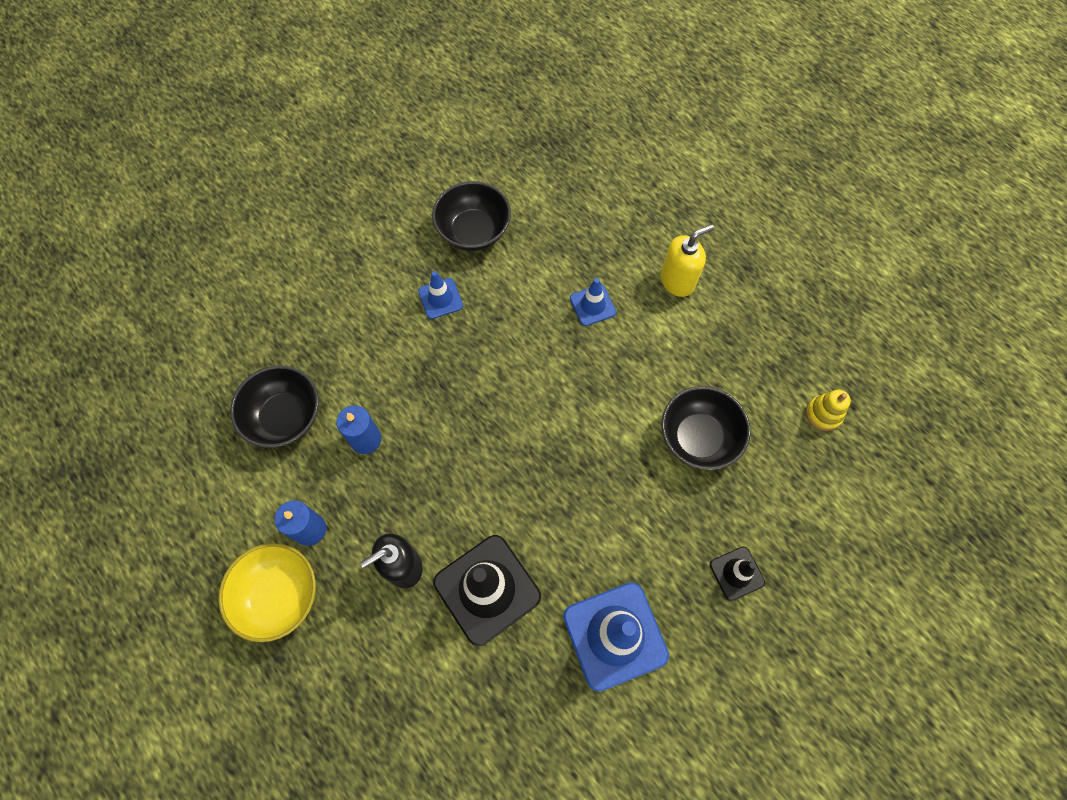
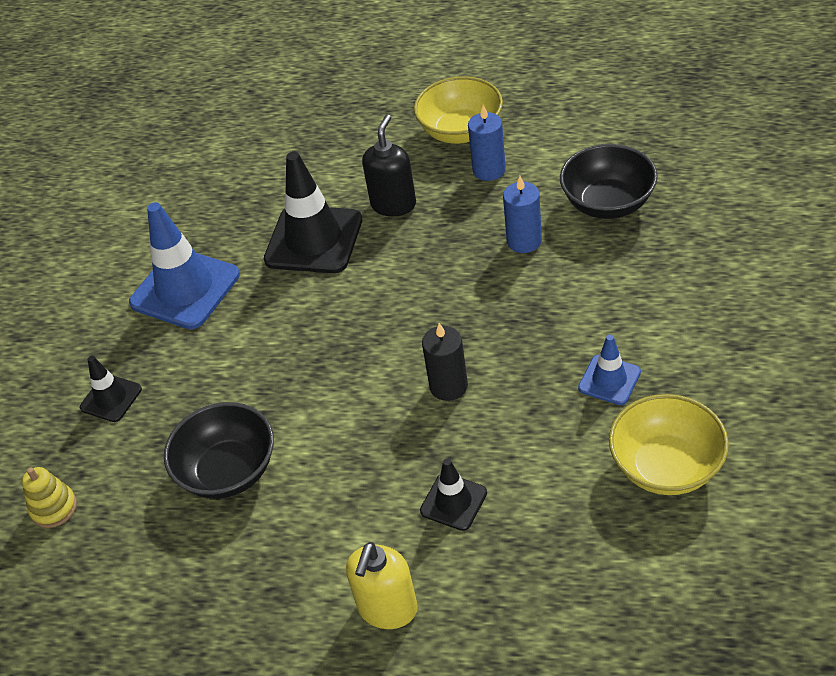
camera: 145 degrees right, 20 degrees down
(473, 231) = (666, 466): black bowl -> yellow bowl
(524, 376) = (448, 386): none -> black candle
(592, 305) = (453, 502): blue traffic cone -> black traffic cone
(823, 414) = (109, 598): yellow stacking toy -> yellow stacking toy (54, 508)

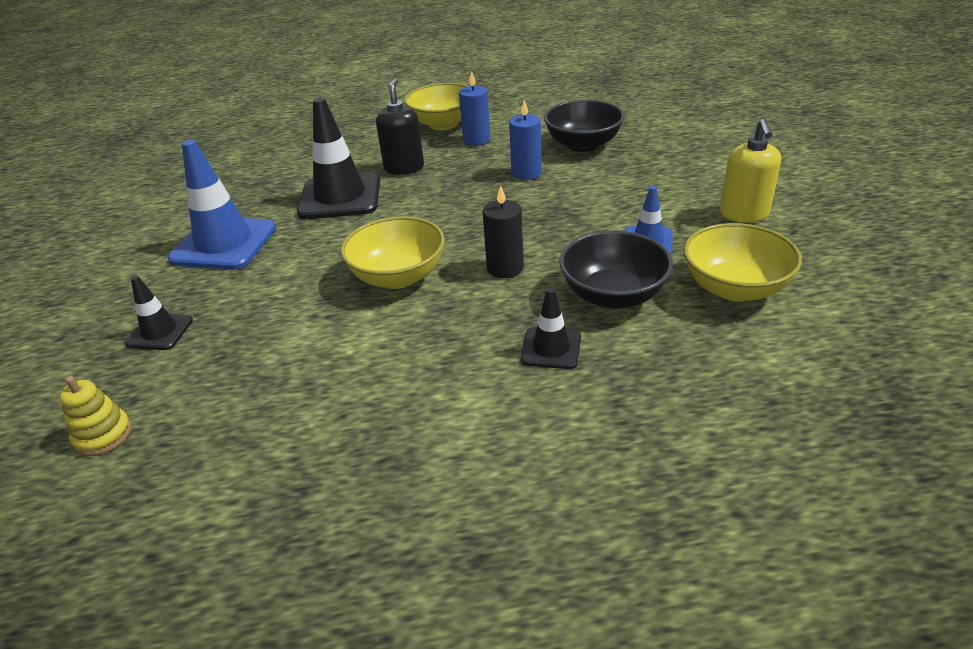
camera: 20 degrees left, 10 degrees down
(228, 471) = (304, 367): black bowl -> black bowl (613, 295)
(341, 374) = (398, 276): none -> yellow bowl
(387, 609) = (523, 450): yellow soap dispenser -> yellow soap dispenser (744, 214)

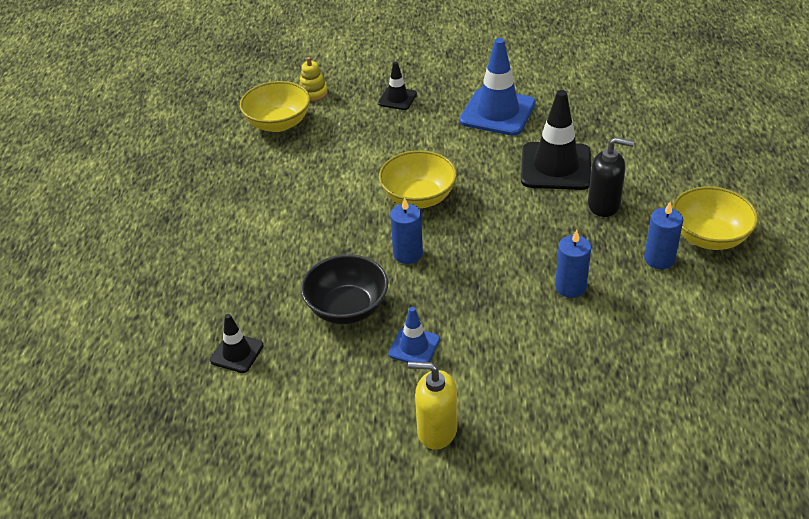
camera: 100 degrees right, 5 degrees up
(505, 268) = (408, 254): black candle -> blue candle
(551, 348) = (302, 265): black traffic cone -> black traffic cone (237, 353)
(583, 145) = (628, 341): black bowl -> none
(734, 288) = (326, 382): yellow bowl -> yellow bowl (278, 123)

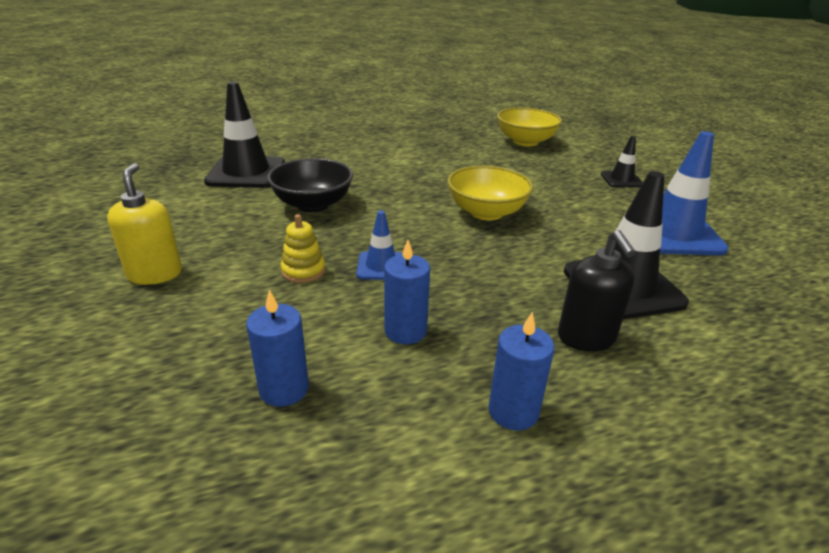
camera: 65 degrees right, 10 degrees down
(237, 353) = (246, 173): black traffic cone -> black traffic cone, size x1.92
(313, 93) = (580, 147): yellow stacking toy -> yellow stacking toy (303, 271)
(408, 254) = (400, 220): blue candle -> blue candle (284, 389)
(414, 346) = (271, 243): blue traffic cone -> blue traffic cone (381, 266)
(709, 237) = (612, 471): yellow bowl -> none

